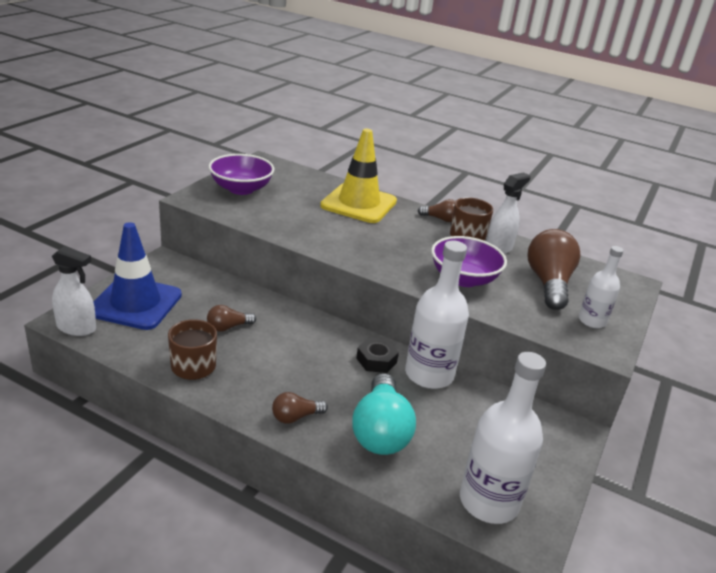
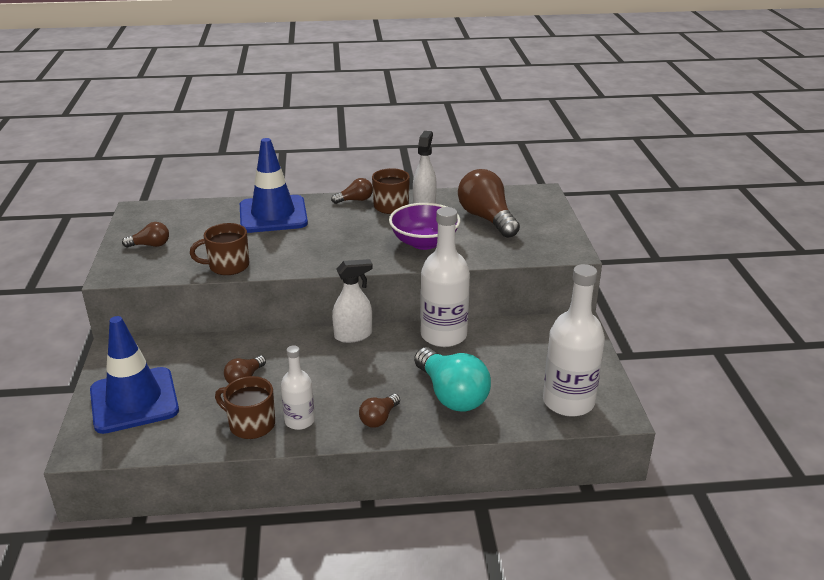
camera: 30 degrees left, 0 degrees up
(76, 328) = (103, 449): white spray bottle -> white spray bottle (353, 335)
(241, 189) = (150, 245): purple bowl -> brown light bulb
(277, 227) = (227, 266): none -> brown mug
(359, 204) = (273, 215): yellow traffic cone -> blue traffic cone
(376, 360) = (394, 344): black nut -> none
(592, 321) = (542, 234): white bottle -> white bottle (299, 421)

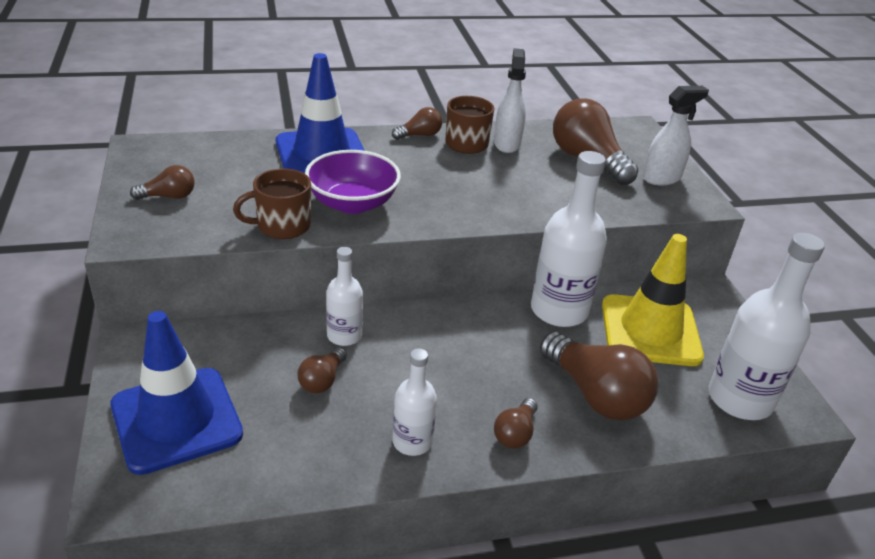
camera: 10 degrees left, 5 degrees up
(250, 424) = (347, 450): brown mug -> none
(269, 349) = (344, 335): none -> white bottle
(353, 335) = (447, 313): white spray bottle -> white spray bottle (662, 178)
(424, 242) = (524, 191): purple bowl -> purple bowl (352, 203)
(451, 394) = (595, 394): turquoise light bulb -> brown light bulb
(513, 351) = (650, 330): none -> yellow traffic cone

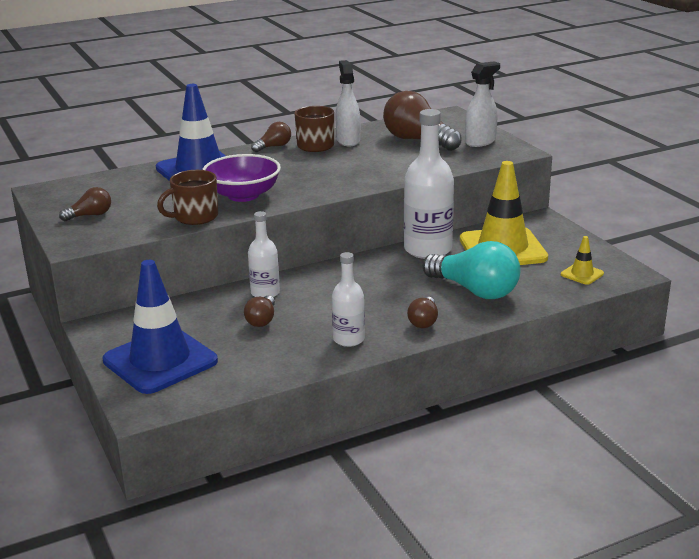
camera: 10 degrees left, 10 degrees down
(595, 394) = (474, 290): brown light bulb -> turquoise light bulb
(739, 399) = (582, 274): white bottle -> yellow traffic cone

